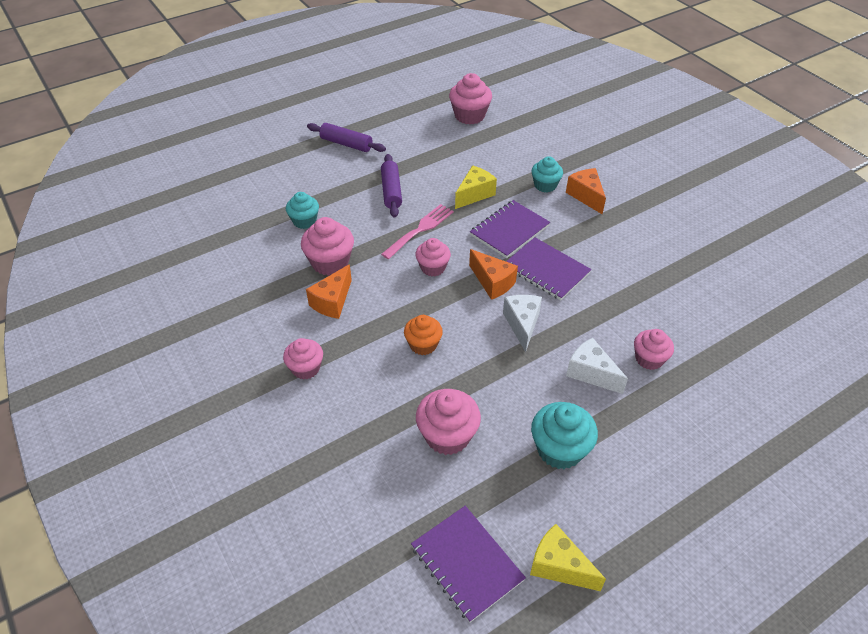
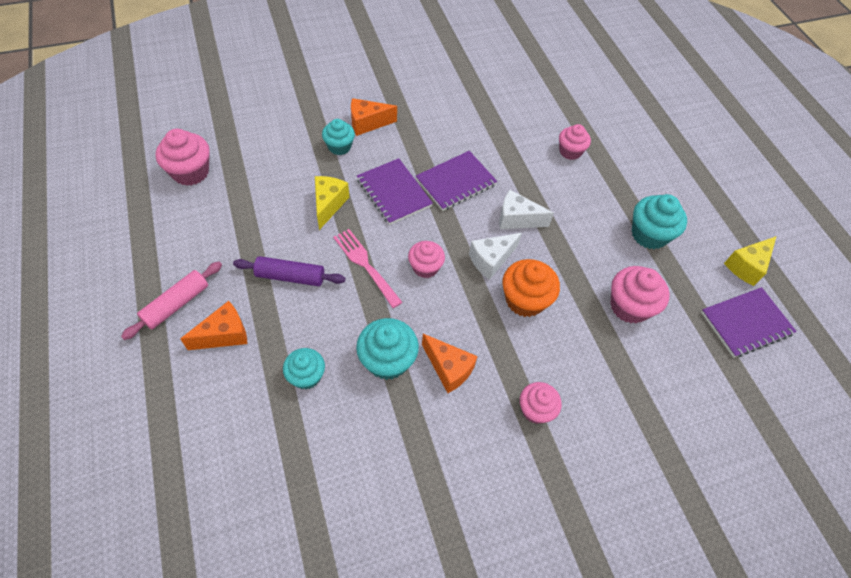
camera: 80 degrees left, 10 degrees up
(330, 262) = (387, 360): pink cupcake -> turquoise cupcake
(346, 144) = (176, 304): purple rolling pin -> pink rolling pin
(423, 345) = (525, 300): orange cupcake -> orange cupcake, size x1.50
(474, 194) = (328, 205): yellow cheese -> yellow cheese turned 45 degrees clockwise
(492, 282) = (459, 225): orange cheese -> orange cheese (224, 334)
(591, 373) = (578, 191): white cheese -> white cheese (491, 260)

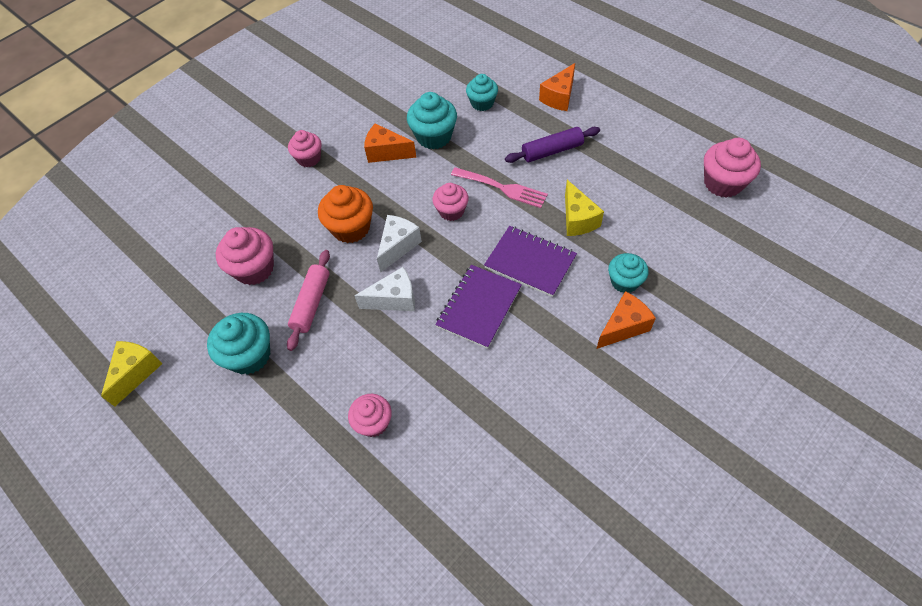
camera: 160 degrees right, 0 degrees up
(176, 304) = (611, 96): pink rolling pin -> pink rolling pin (312, 303)
(746, 323) = (138, 308): purple notebook -> none

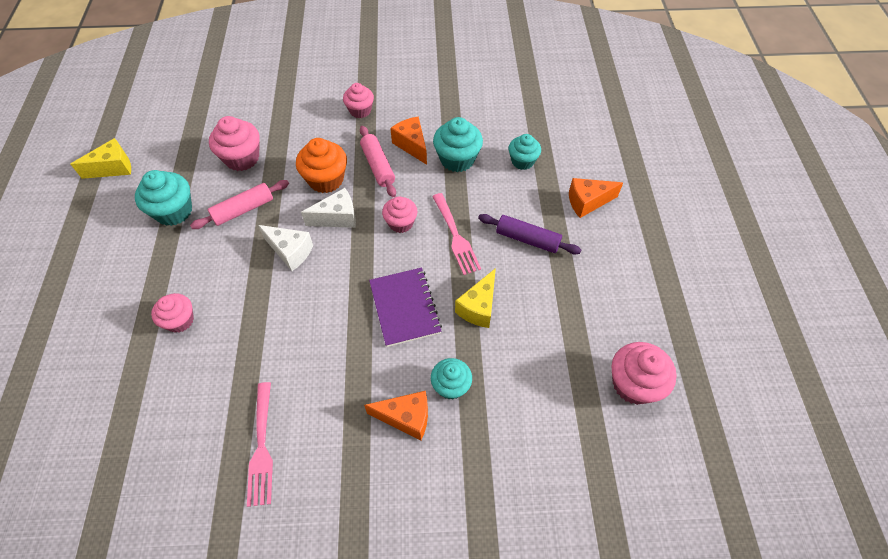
camera: 40 degrees right, 0 degrees up
(379, 187) = (378, 166): none -> pink rolling pin
(479, 307) = (332, 307): purple notebook -> none
(556, 439) = (261, 447): none -> pink fork

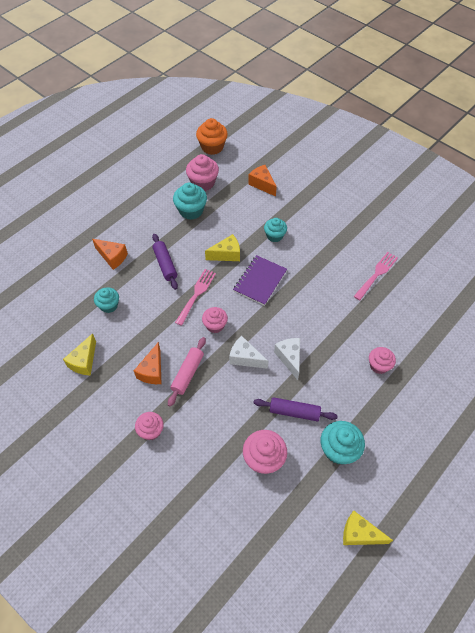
camera: 135 degrees left, 0 degrees up
(243, 210) = (294, 412): pink rolling pin -> purple rolling pin
(326, 179) = (227, 391): orange cupcake -> orange cupcake (212, 147)
(406, 418) = (305, 239): orange cheese -> orange cheese (262, 184)
(457, 159) = (140, 338): turquoise cupcake -> turquoise cupcake (191, 210)
(478, 110) = (84, 361): none -> yellow cheese

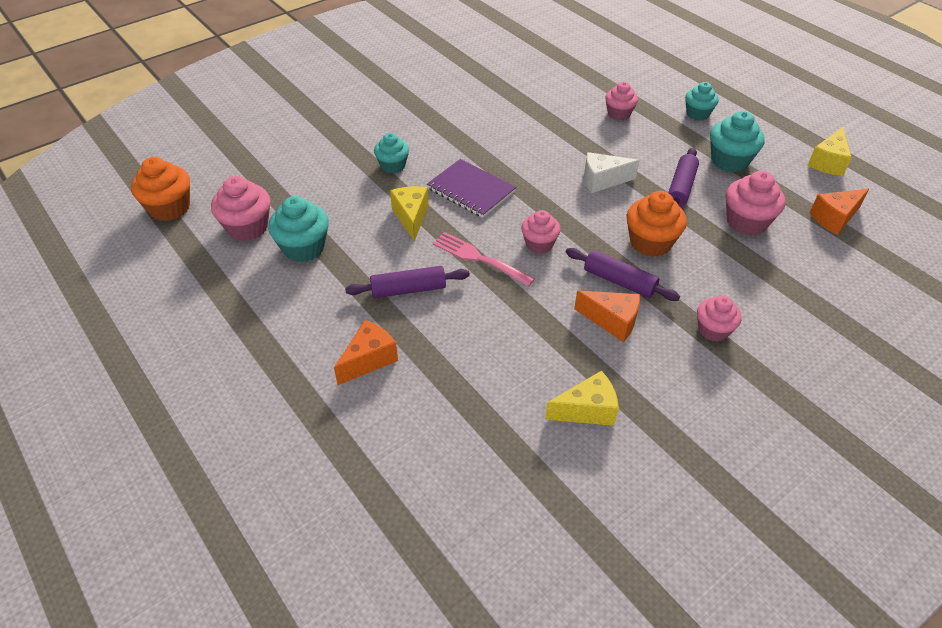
camera: 80 degrees left, 10 degrees down
(84, 361) = (587, 410): yellow cheese -> yellow cheese turned 45 degrees counterclockwise
(109, 305) = (476, 370): turquoise cupcake -> turquoise cupcake (697, 114)
(188, 373) = (619, 281): pink rolling pin -> purple rolling pin
(228, 391) = (650, 242): none -> orange cupcake
(245, 358) = (598, 220): white cheese -> none
(262, 184) = (286, 164): orange cheese -> orange cheese (834, 218)
(376, 274) = (486, 92): pink fork -> none

